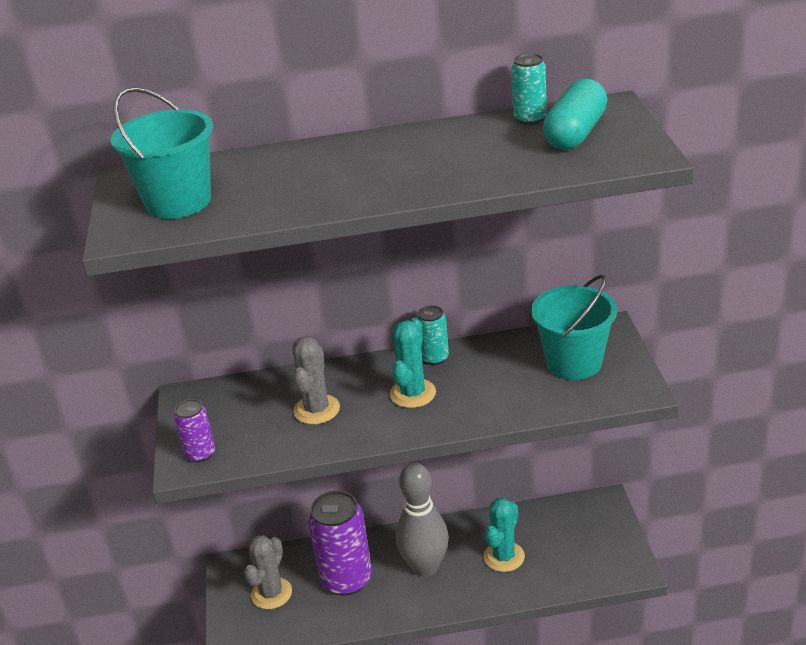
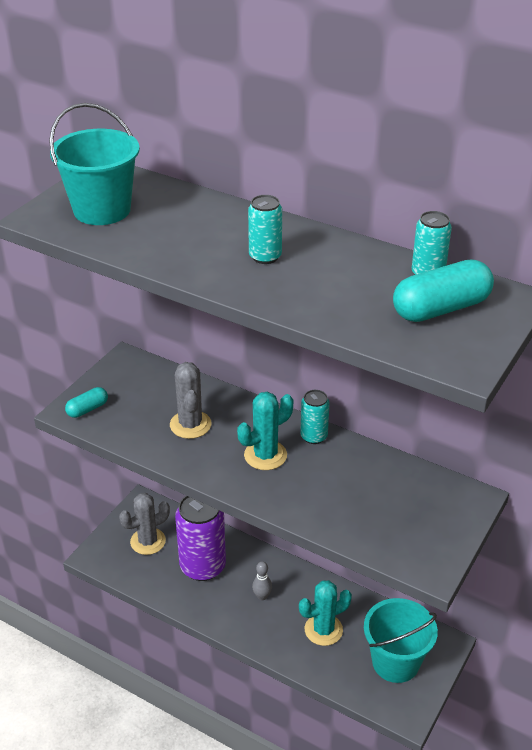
camera: 35 degrees right, 5 degrees up
(200, 454) = (87, 409): purple can -> turquoise capsule
(316, 410) = (190, 425): grey cactus -> grey cactus turned 60 degrees counterclockwise
(386, 166) = (265, 257): none -> turquoise can
(425, 567) = (262, 596): grey bowling pin -> grey bowling pin, size x0.42
(574, 362) = (410, 509): turquoise bucket -> turquoise bucket (395, 662)

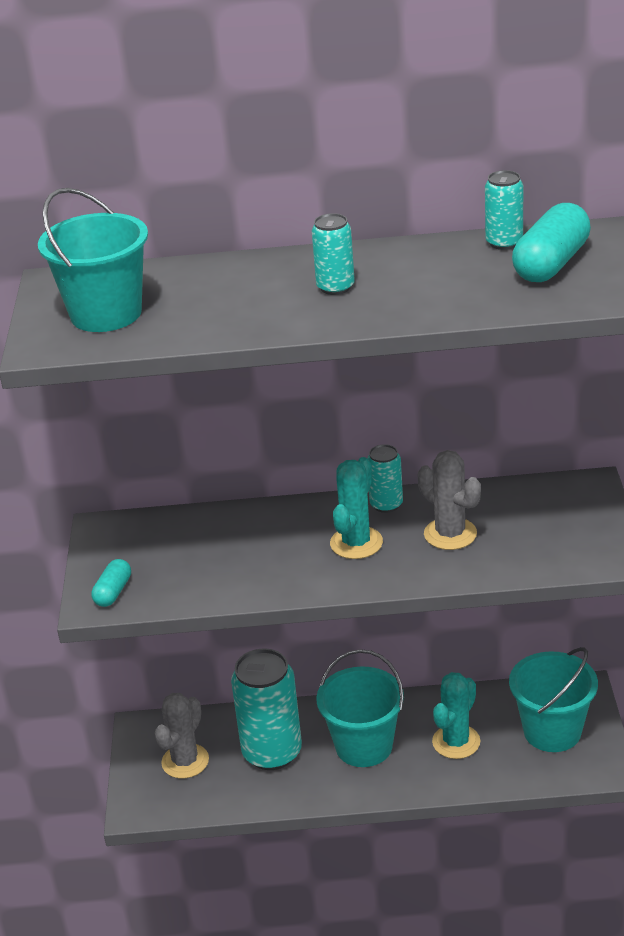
camera: 30 degrees left, 5 degrees down
(190, 425) = (246, 553): grey cactus -> grey cactus (450, 534)
(202, 566) = (272, 752): purple can -> turquoise can
(262, 596) = (364, 746): grey bowling pin -> turquoise bucket

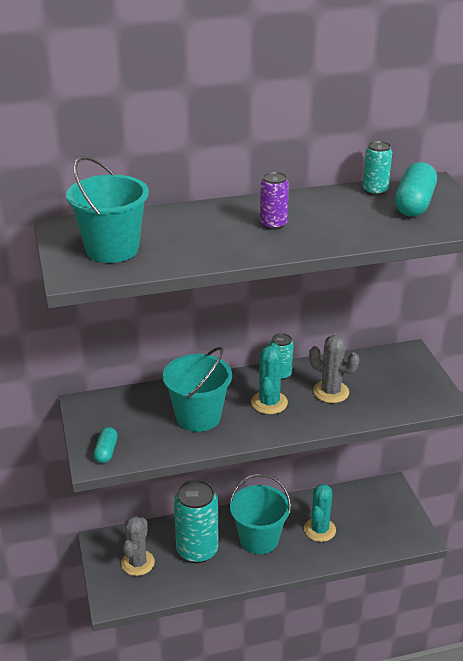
camera: 15 degrees left, 0 degrees up
(335, 287) = (273, 224): turquoise can -> purple can
(552, 731) = (380, 516): turquoise bucket -> turquoise bucket (198, 416)

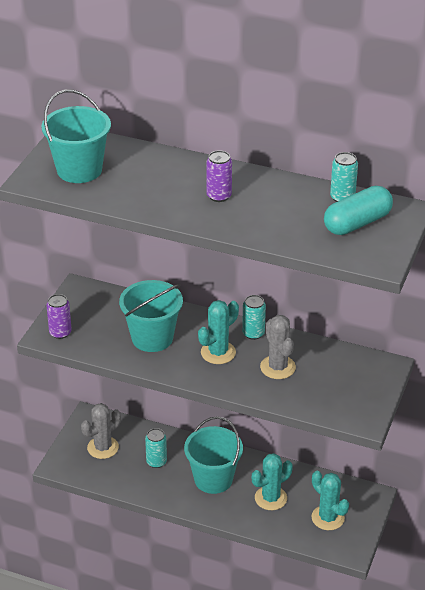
camera: 35 degrees right, 5 degrees up
(106, 451) = (60, 333): turquoise capsule -> purple can
(197, 550) = (156, 462): turquoise can -> turquoise can, size x0.51
(377, 521) = (328, 518): none -> turquoise cactus

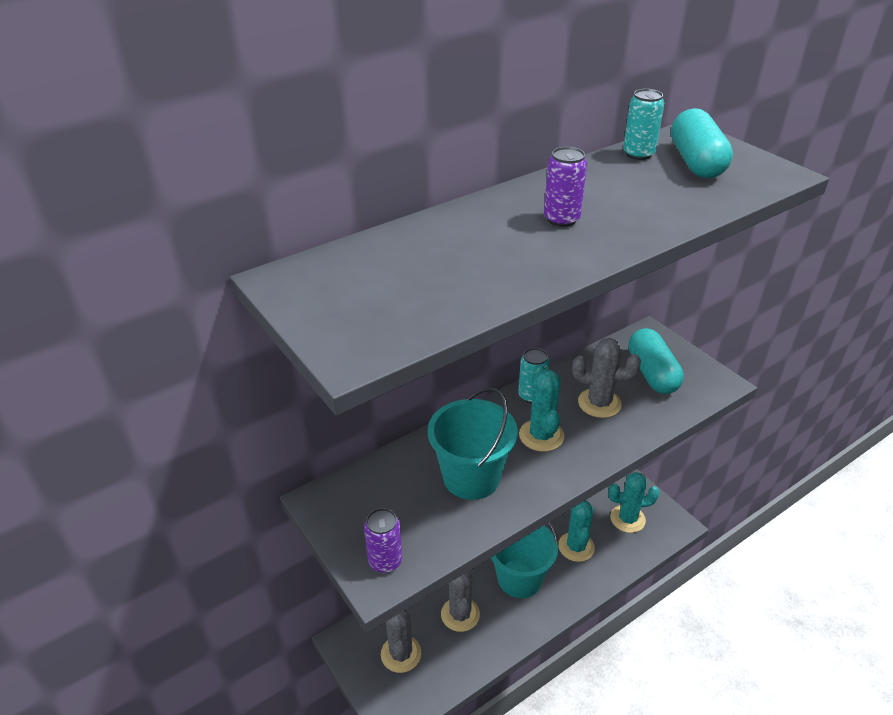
camera: 55 degrees left, 0 degrees up
(79, 170) = (379, 299): turquoise bucket -> none
(156, 462) = (460, 614): turquoise can -> grey cactus
(339, 382) = (652, 373): none -> turquoise capsule

